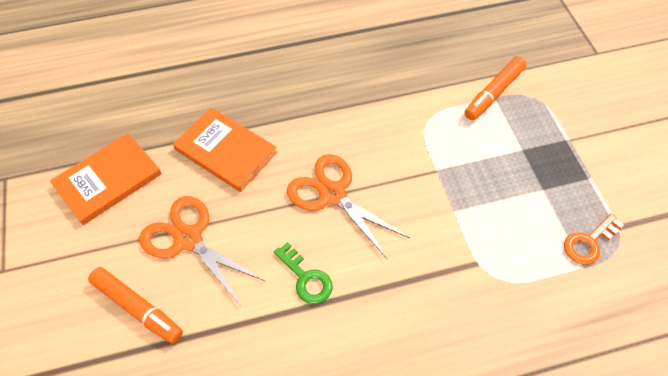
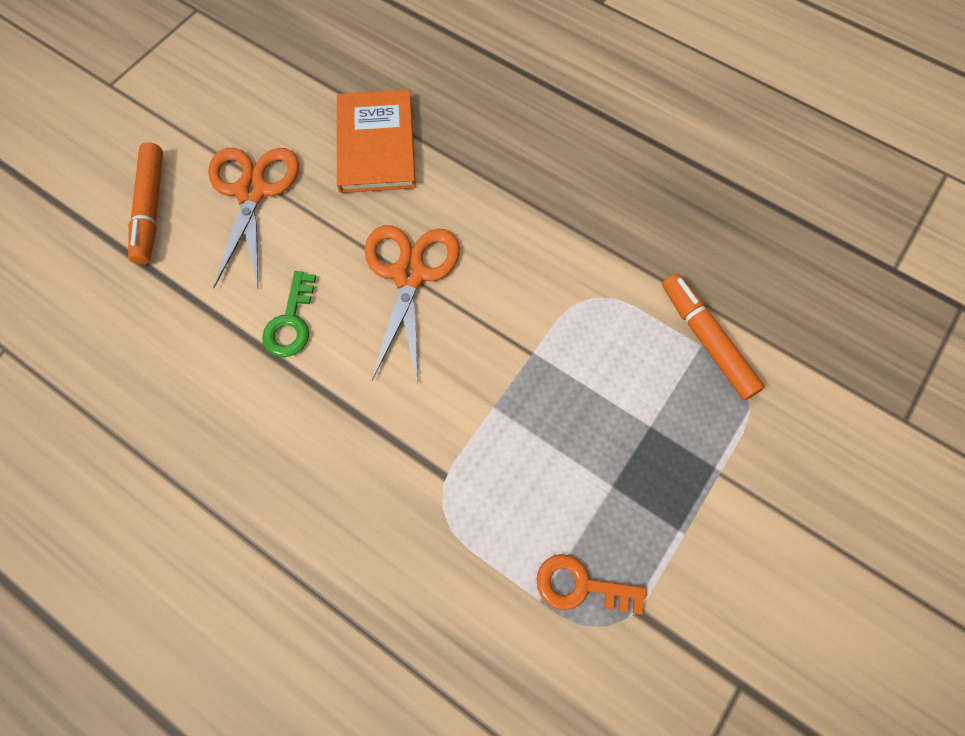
camera: 50 degrees right, 10 degrees up
(108, 180) = (260, 81): orange book -> none
(493, 93) = (706, 340): orange marker -> orange marker turned 60 degrees clockwise

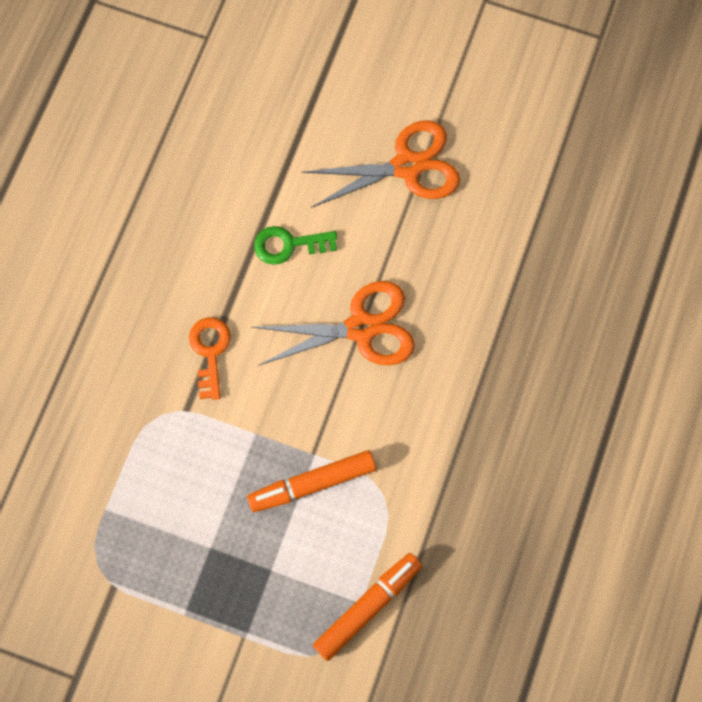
camera: 75 degrees right, 5 degrees up
(151, 209) = (364, 91): orange marker -> orange marker (312, 484)
(376, 144) = (492, 256): orange book -> none
(581, 586) = (123, 538): orange key -> orange key (210, 352)

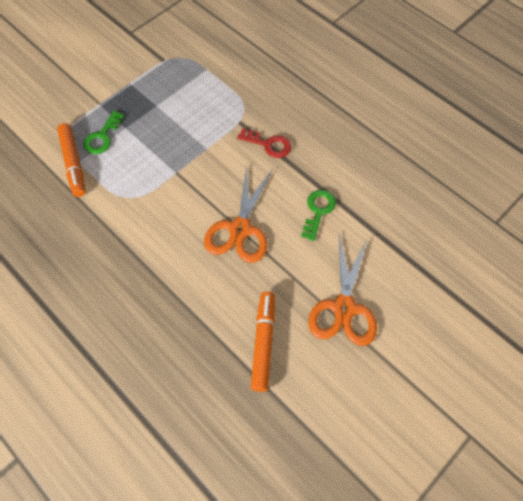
camera: 115 degrees right, 10 degrees down
(210, 352) = (268, 144): orange key -> red key
(303, 593) = (102, 137): none -> green key
(312, 484) = (159, 164): orange marker -> orange marker (263, 343)

